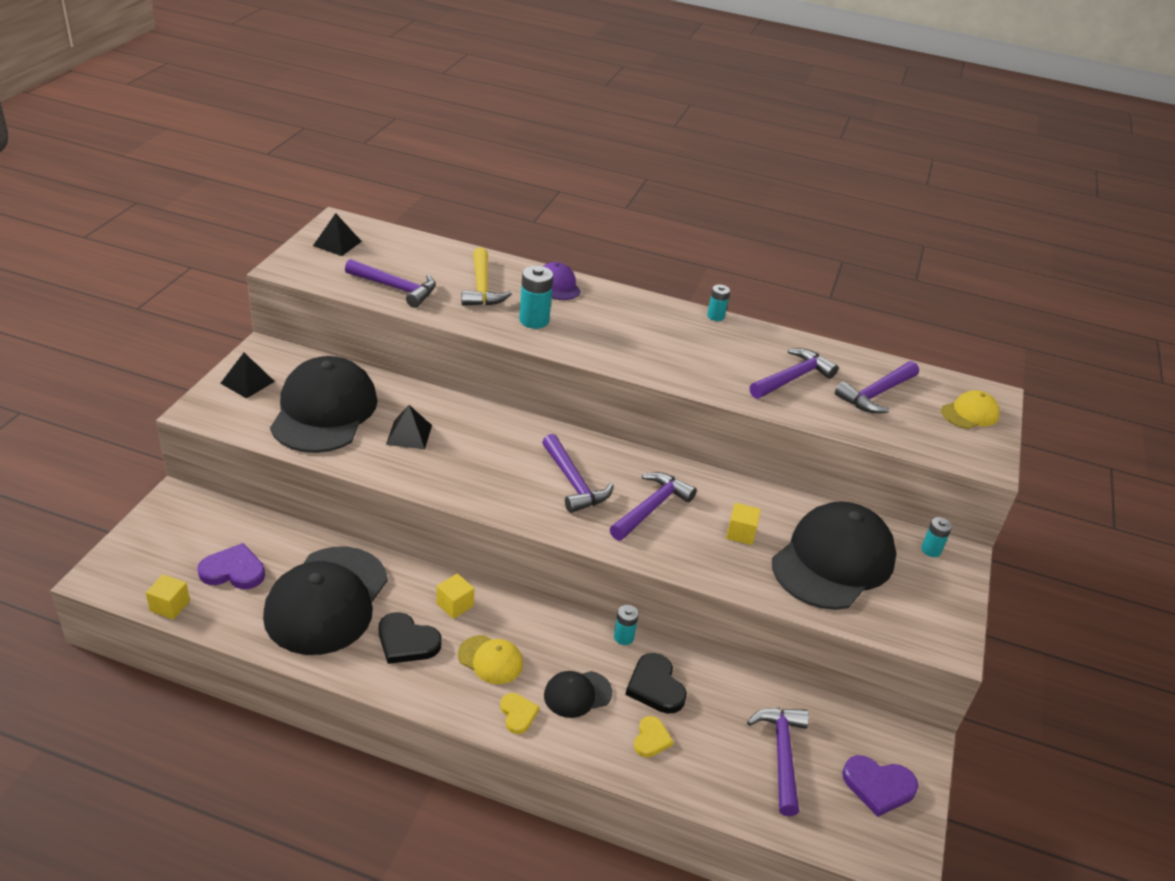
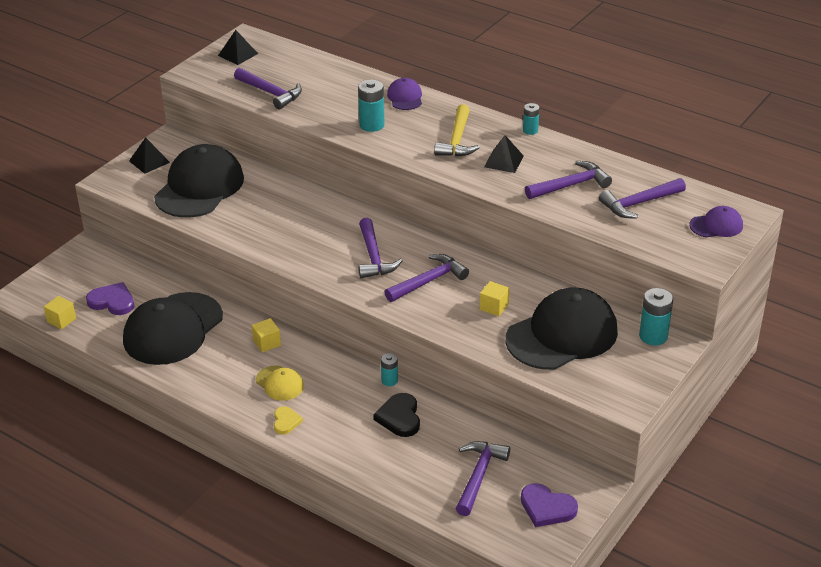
camera: 20 degrees right, 0 degrees up
(407, 641) = (222, 363): black heart -> none
(409, 434) = (258, 210): black pyramid -> black pyramid (503, 161)
(482, 287) = (340, 96): yellow hammer -> yellow hammer (457, 140)
(577, 694) = (336, 414): black cap -> none
(651, 739) = (380, 451): yellow heart -> none
(931, 550) = (653, 336): turquoise battery -> turquoise battery, size x1.65
(970, 413) = (716, 225): yellow cap -> purple cap

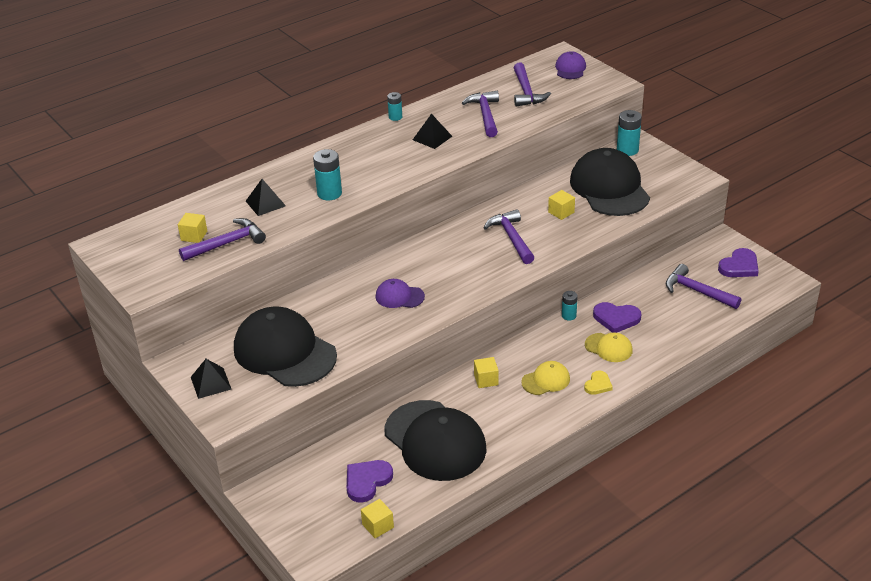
camera: 70 degrees left, 0 degrees up
(238, 54) = (133, 254): black pyramid -> black pyramid (265, 203)
(275, 74) = (194, 236): none -> yellow cube
(286, 421) = (598, 384): yellow heart -> yellow heart turned 105 degrees clockwise
(348, 419) = (608, 348): none -> yellow cap
(373, 257) = (462, 261): purple hammer -> none
(399, 417) = (616, 318): black heart -> purple heart
(405, 97) = (296, 168): purple cap -> purple cap (399, 296)
(457, 140) = (385, 154): yellow hammer -> none

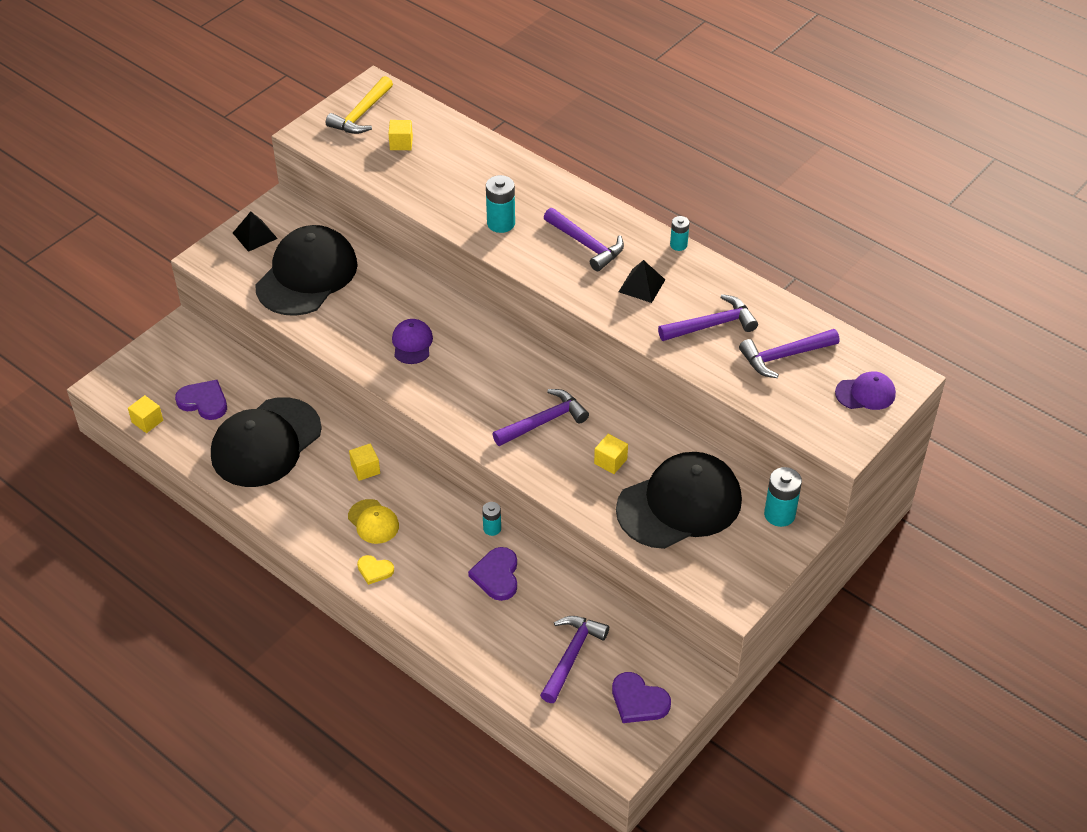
camera: 75 degrees right, 10 degrees up
(137, 255) = (361, 114): none -> yellow hammer
(227, 243) = (393, 169): purple hammer -> purple hammer (586, 245)
(265, 203) = (470, 179): black pyramid -> none
(608, 348) = (441, 573): yellow cap -> none

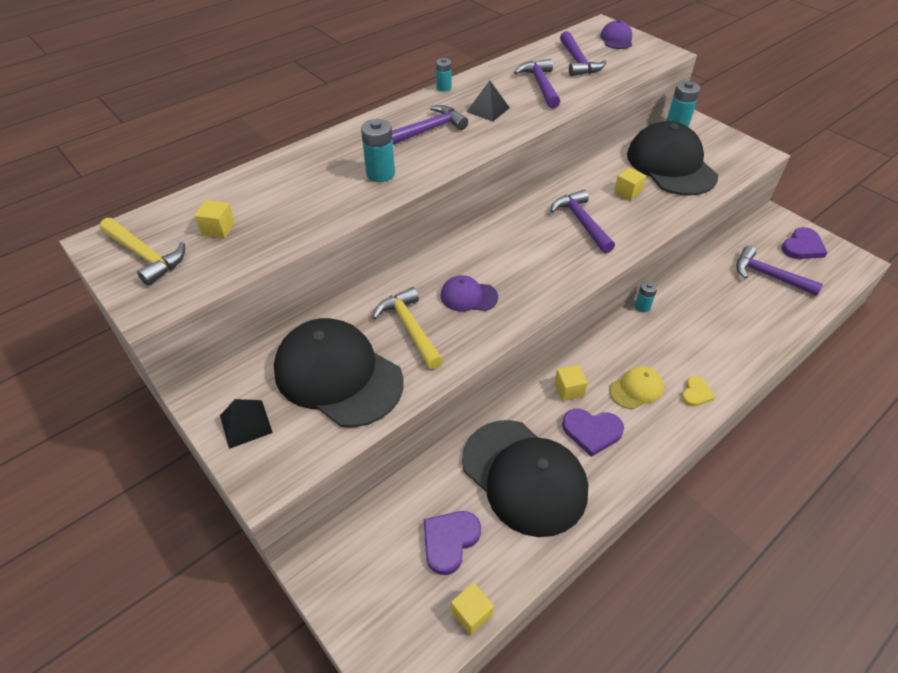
camera: 80 degrees left, 0 degrees up
(365, 310) = (410, 328): none -> yellow hammer
(497, 575) = (693, 309): purple heart -> purple heart (592, 431)

